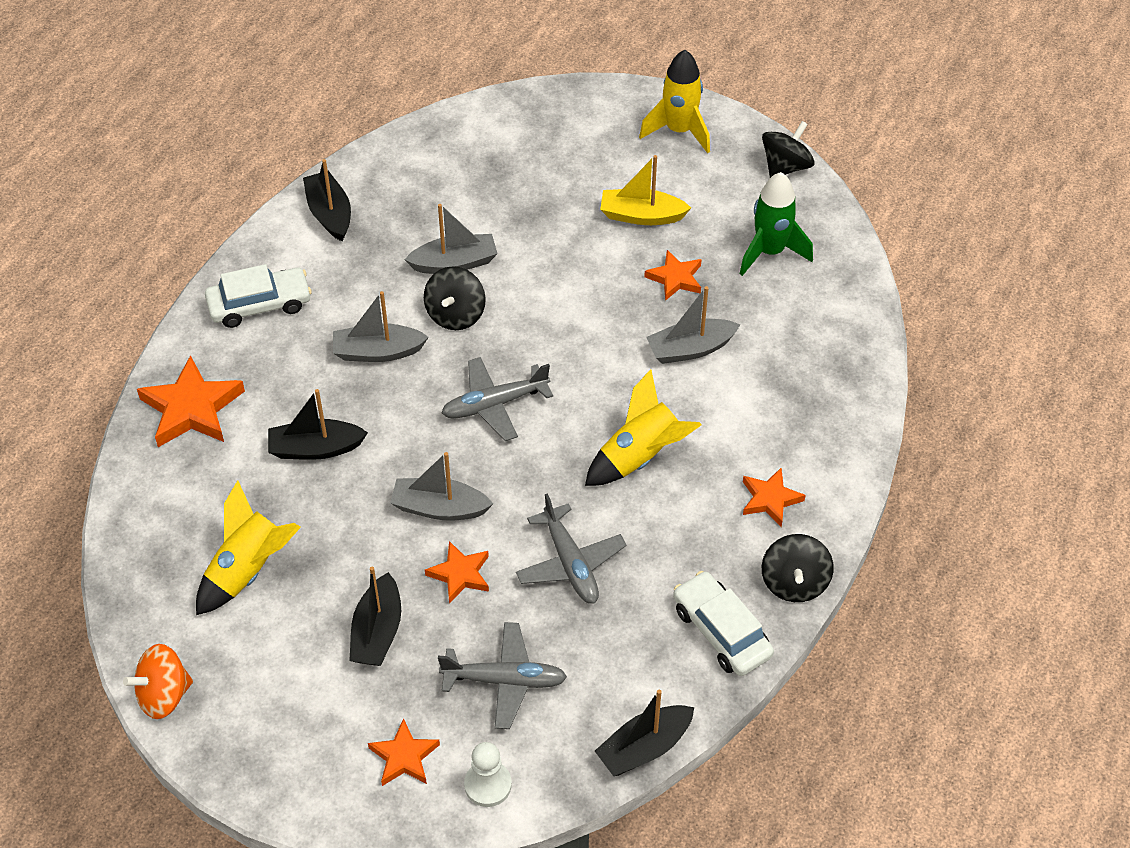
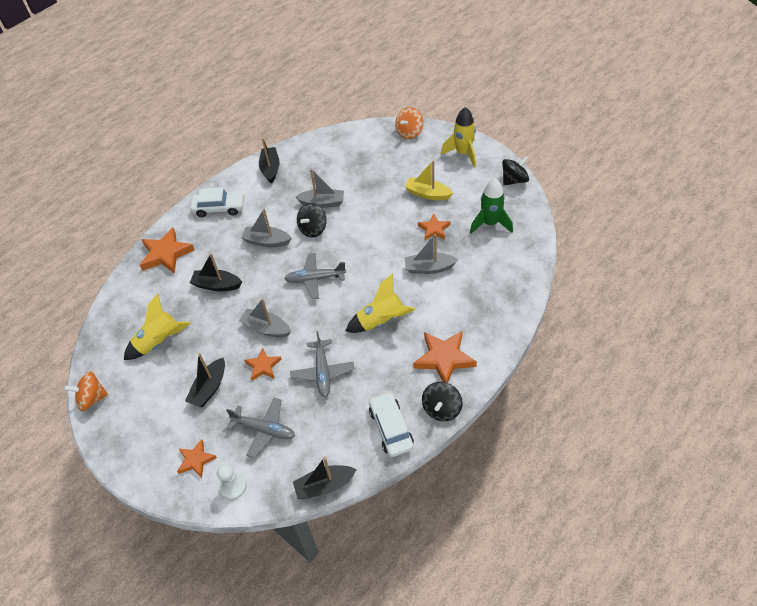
camera: 20 degrees right, 0 degrees up
(567, 105) = (409, 132): none -> orange spinning top
(770, 499) = (444, 358): orange star -> orange star, size x1.68

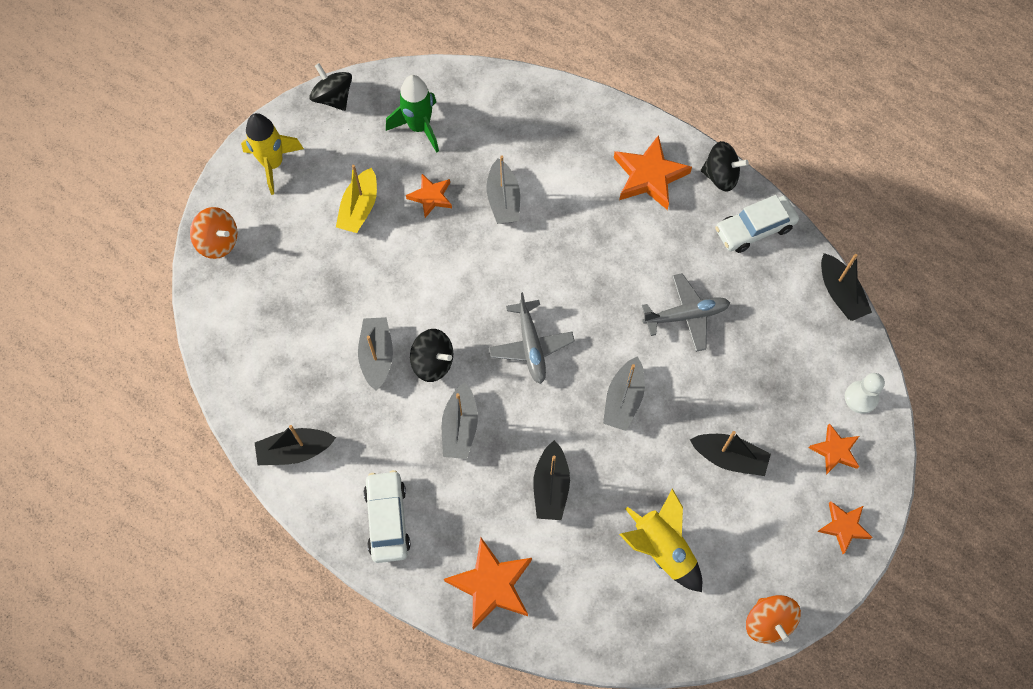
camera: 100 degrees left, 15 degrees up
(263, 366) = (685, 392): orange star -> orange star (843, 527)
(264, 429) = (779, 374): grey plane -> none
(381, 321) = (598, 252): yellow rocket -> none

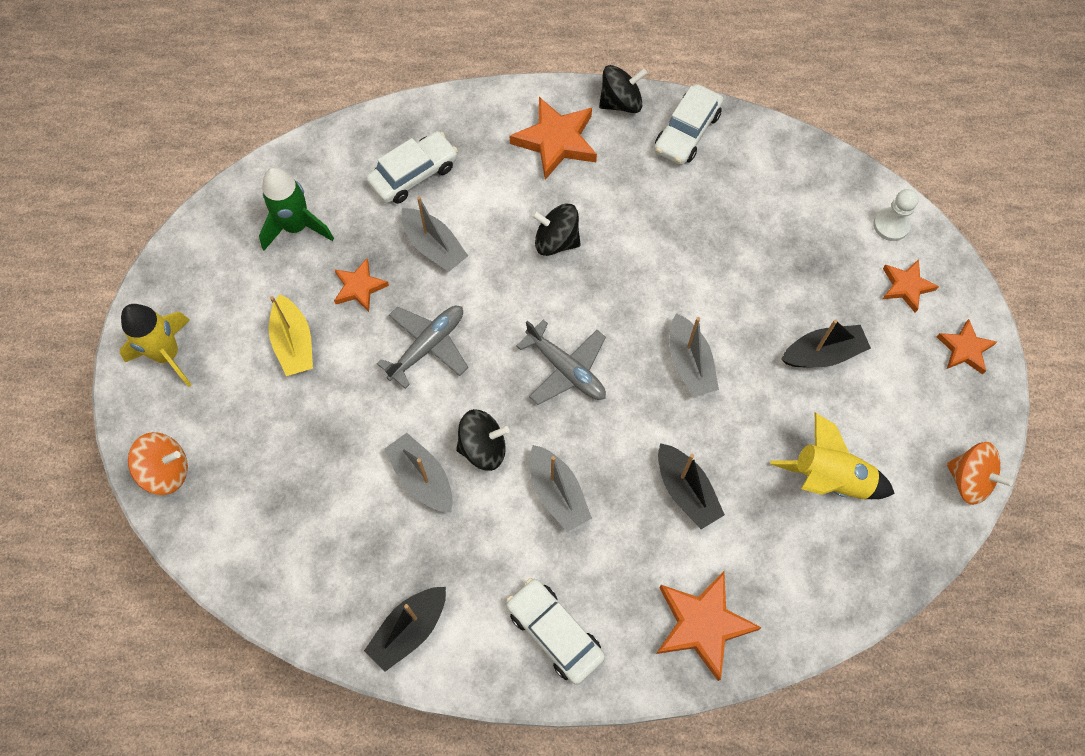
camera: 35 degrees left, 0 degrees up
(333, 98) = (184, 250): black spinning top -> black spinning top (556, 241)
(527, 138) = (414, 174): none -> white car
(686, 315) = (686, 248): grey plane -> grey plane (427, 346)
(840, 293) = (804, 144): black boat -> none

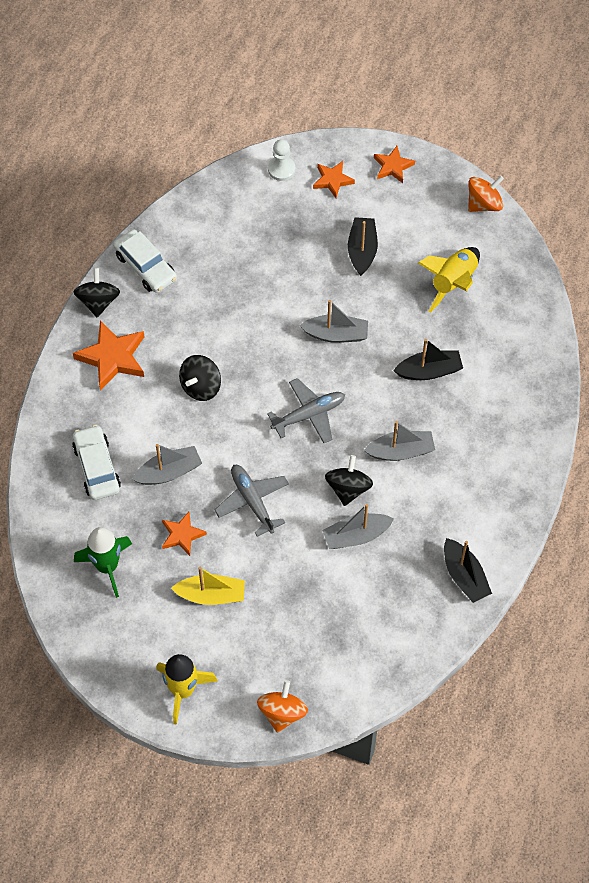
camera: 70 degrees left, 5 degrees down
(555, 632) = (498, 485): white car -> none
(702, 624) = (523, 395): orange star -> none

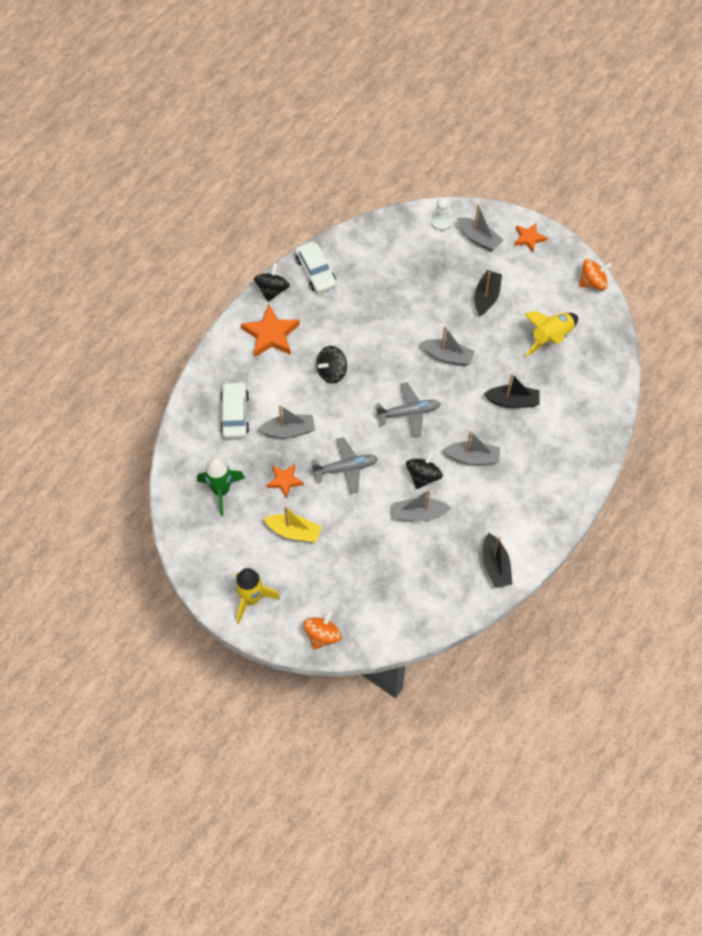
camera: 15 degrees right, 0 degrees up
(252, 501) = (346, 468): grey plane -> grey plane turned 90 degrees clockwise
(332, 180) = (478, 239): orange star -> grey boat

